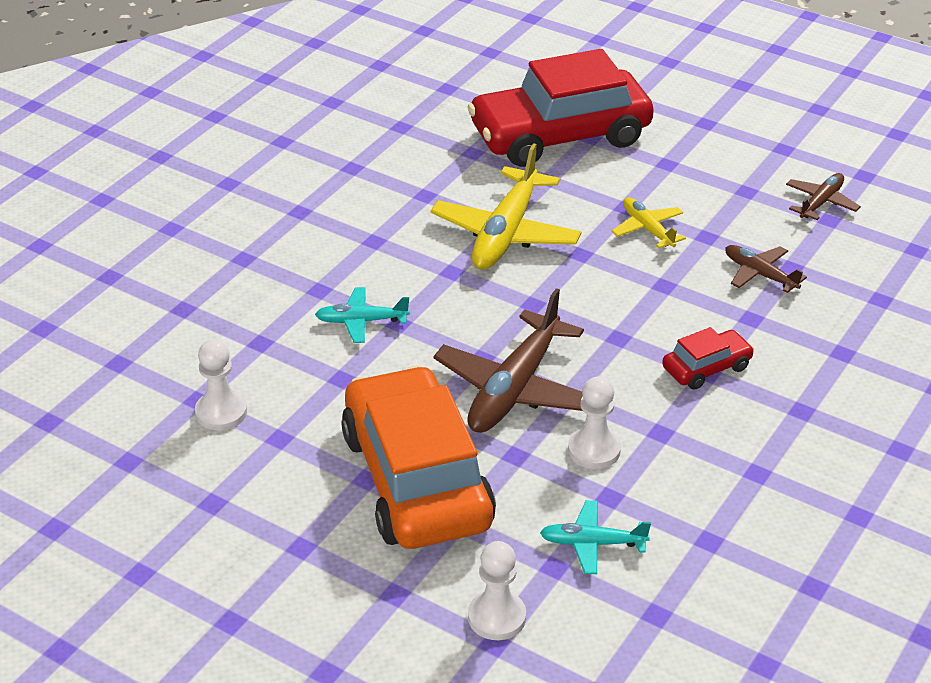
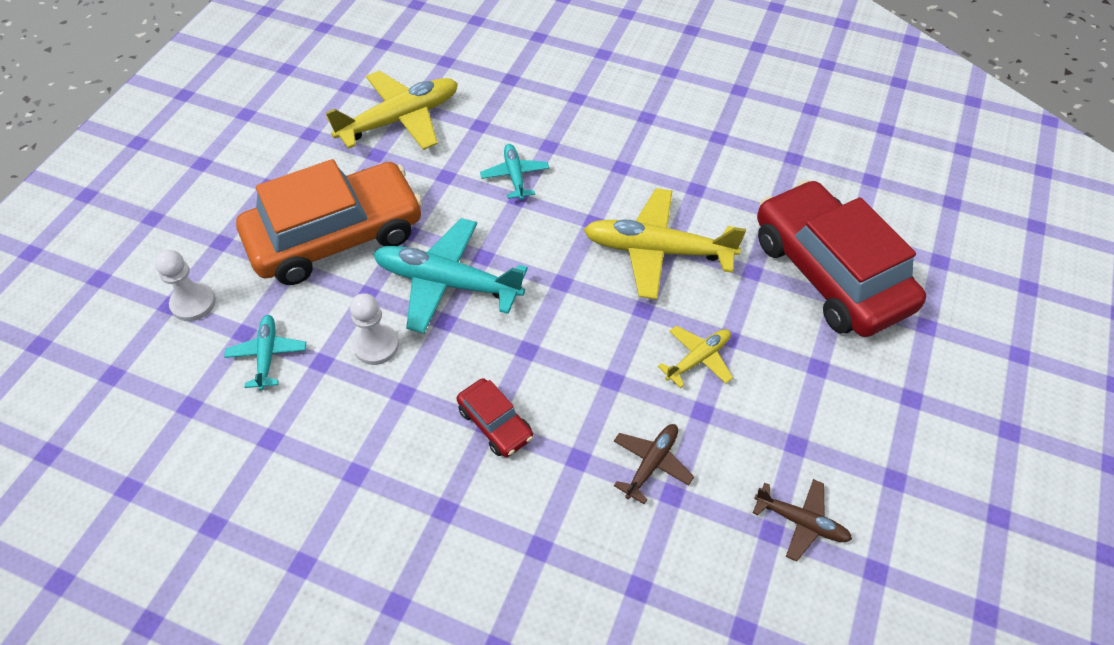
camera: 80 degrees right, 15 degrees up
(221, 412) = (400, 120): white pawn -> yellow plane
(514, 388) = (448, 283): brown plane -> turquoise plane

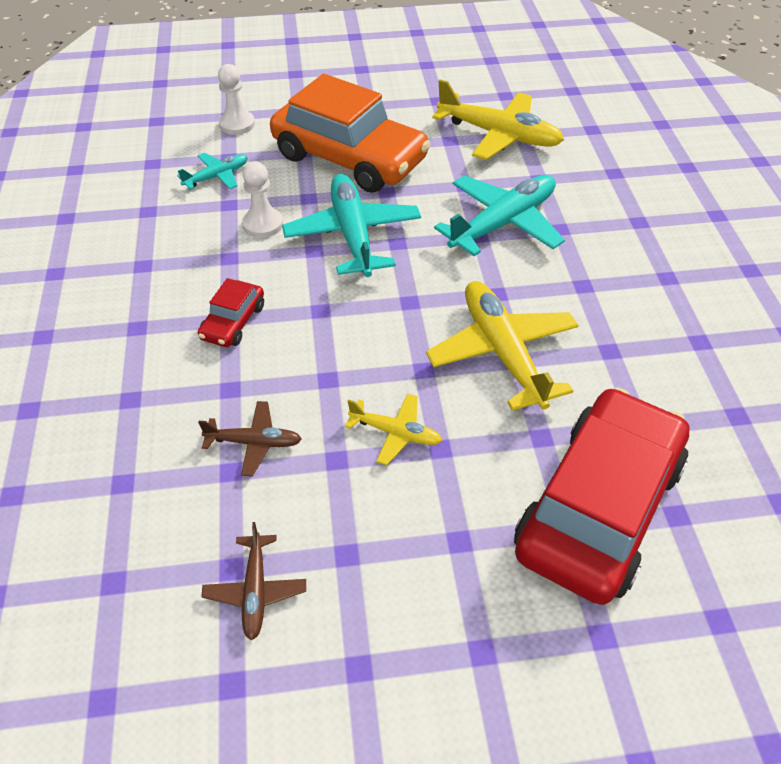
camera: 60 degrees right, 5 degrees down
(515, 176) = (503, 223): turquoise plane -> turquoise plane, size x1.91

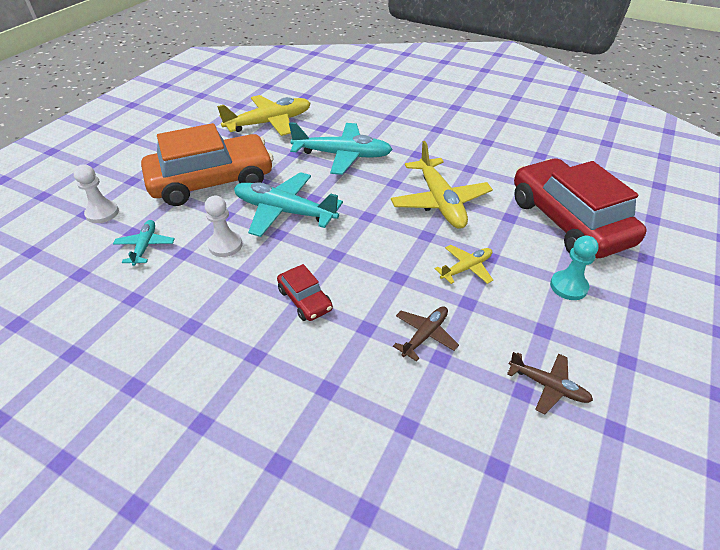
camera: 55 degrees left, 5 degrees down
(451, 554) = (568, 286): none -> turquoise pawn
(502, 352) = (440, 201): yellow plane -> yellow plane turned 120 degrees counterclockwise
(503, 223) = (342, 155): turquoise plane -> turquoise plane turned 105 degrees clockwise

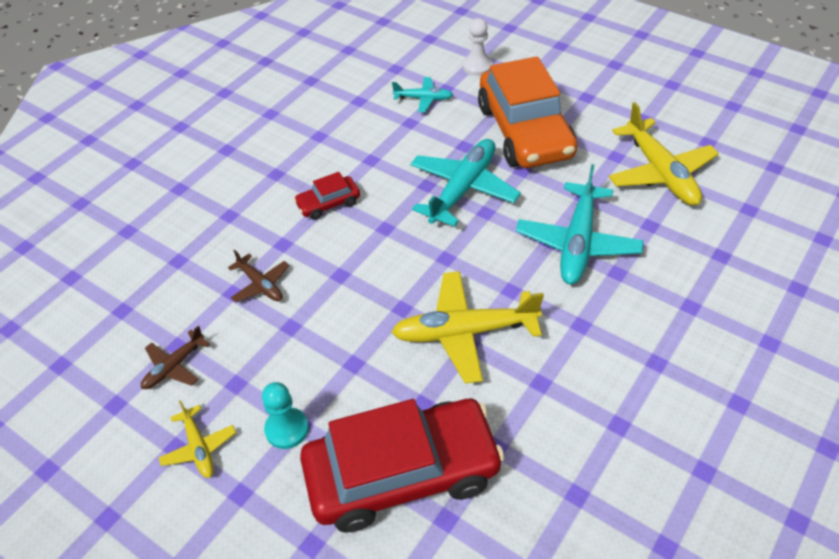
camera: 100 degrees right, 5 degrees up
(225, 245) = (415, 148): white pawn -> none
(466, 268) = (339, 335): yellow plane -> yellow plane (199, 447)

